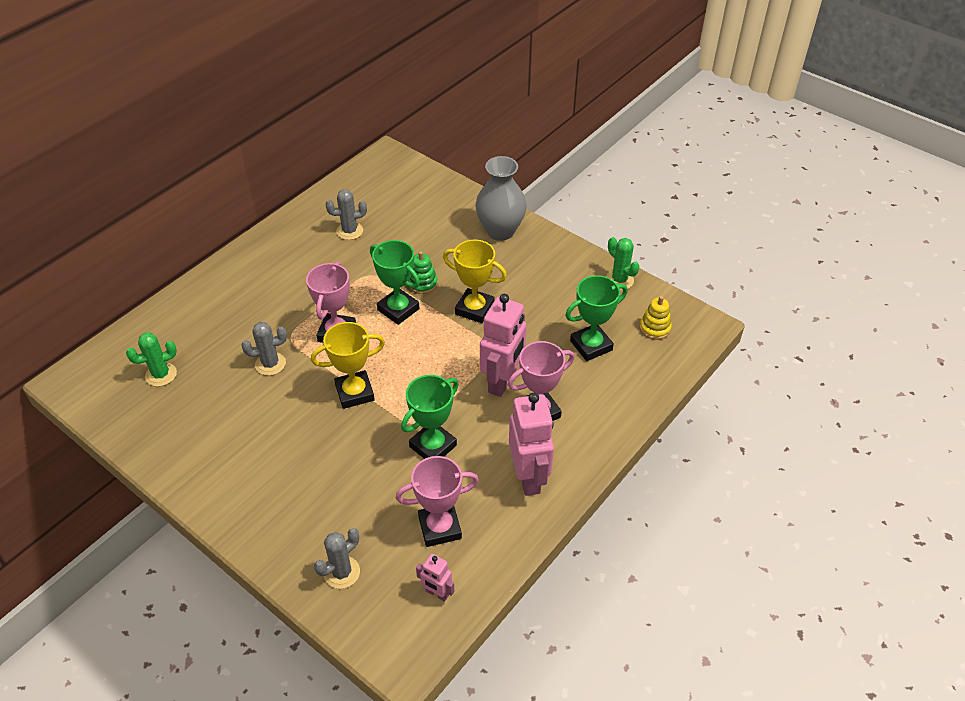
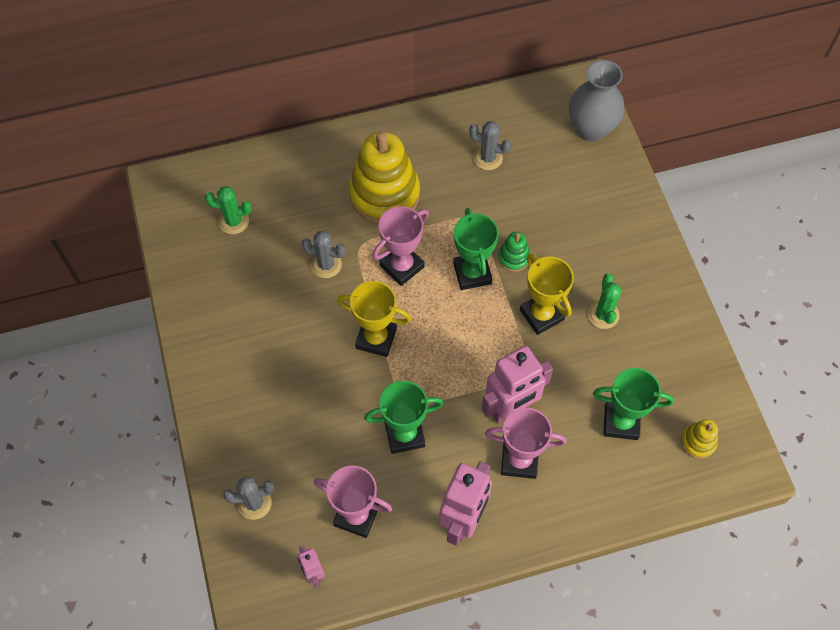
camera: 35 degrees right, 15 degrees up
(283, 292) = (384, 194): none -> yellow stacking toy
(500, 231) = (630, 240): grey vase -> grey vase (591, 129)
(619, 280) = (706, 367): green cactus -> green cactus (603, 315)

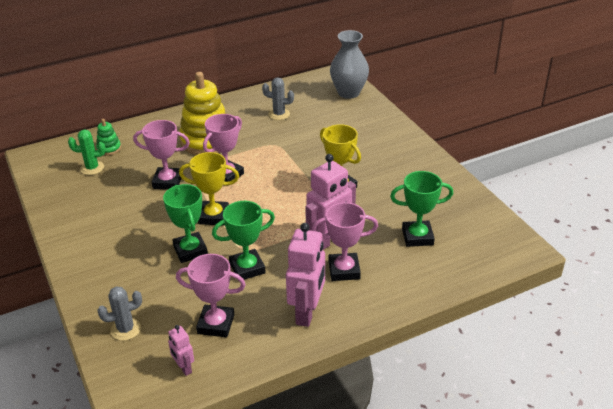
camera: 10 degrees left, 25 degrees down
(326, 265) = (167, 182): grey cactus -> pink trophy
(472, 273) = (281, 172): green trophy -> green trophy (190, 250)
(513, 258) = (310, 160): green stacking toy -> green stacking toy (109, 148)
(603, 315) = (385, 181): green cactus -> none
(698, 442) = (480, 240): yellow stacking toy -> none

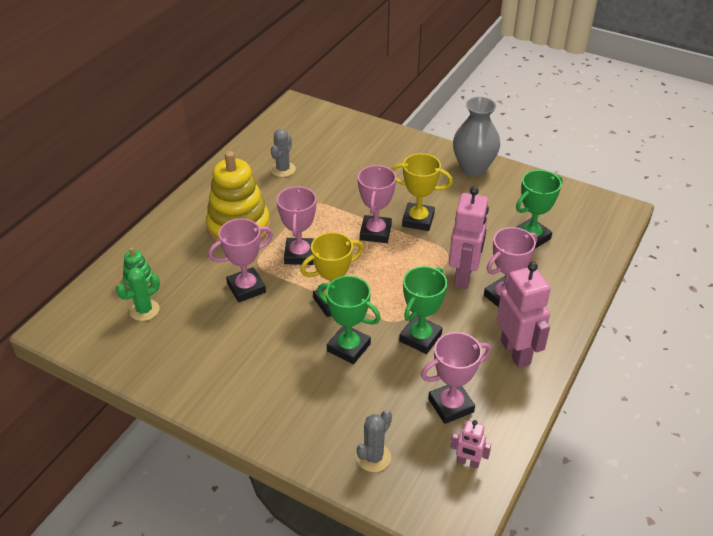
camera: 35 degrees left, 5 degrees up
(279, 114) = (283, 169): grey cactus -> grey cactus turned 45 degrees counterclockwise
(297, 182) = (375, 232): none -> pink trophy
(348, 93) = (327, 121): grey vase -> grey vase (473, 168)

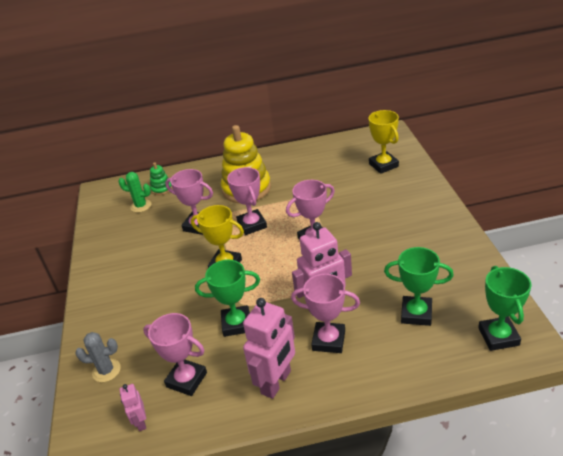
camera: 55 degrees right, 5 degrees down
(283, 169) = (320, 168): grey cactus -> none
(300, 255) = (252, 225): pink trophy -> pink trophy turned 75 degrees counterclockwise
(348, 347) = (192, 298): green trophy -> green trophy (498, 336)
(418, 220) = (353, 248): yellow trophy -> yellow trophy (383, 165)
(473, 168) = (451, 237): grey vase -> none

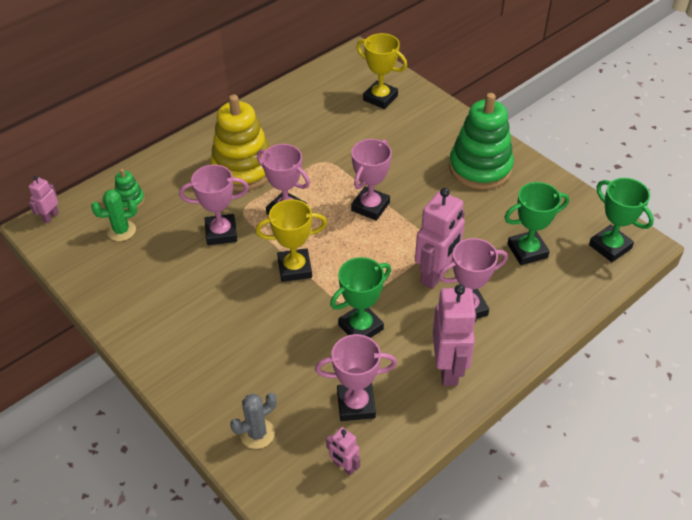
camera: 35 degrees left, 10 degrees up
(110, 185) = (50, 216): none -> pink robot
(425, 236) = (480, 168): none -> green stacking toy

